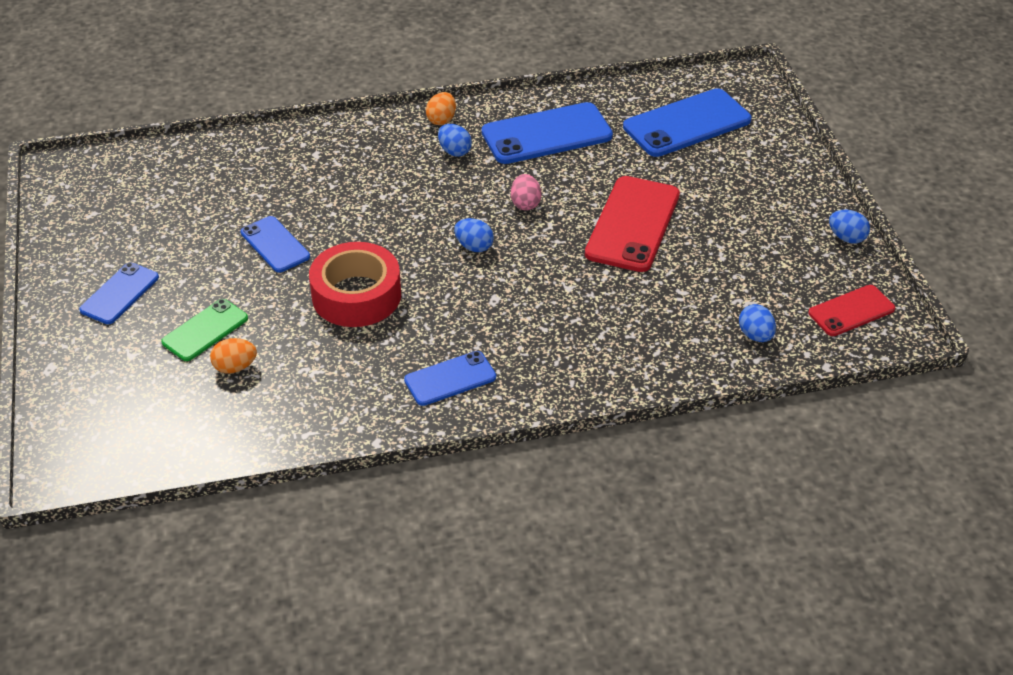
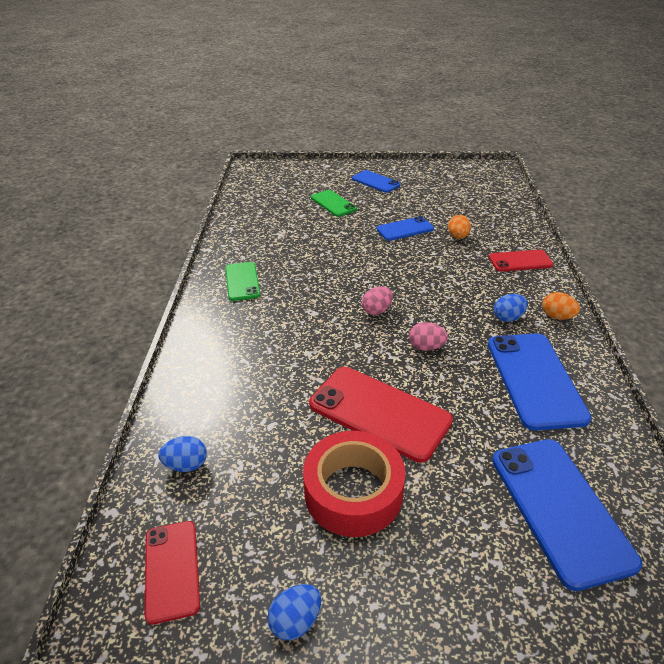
camera: 105 degrees right, 5 degrees down
(235, 367) = (297, 210): orange egg -> orange egg (458, 237)
(336, 144) = (520, 261): none -> red phone
(356, 295) = (342, 254): red tape -> red tape (353, 492)
(450, 379) = (242, 281): blue phone -> green phone
(474, 246) = (377, 310): blue egg -> pink egg

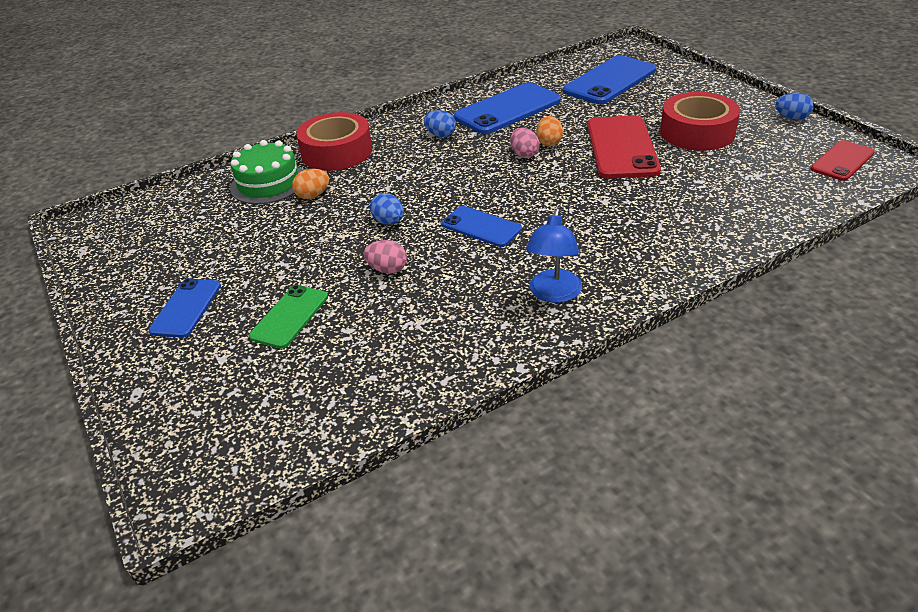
camera: 120 degrees left, 0 degrees up
(186, 465) = (786, 195): blue egg -> blue egg (389, 222)
(242, 281) = (553, 294): green phone -> blue lamp
(377, 310) = (502, 192): pink egg -> pink egg (387, 269)
(405, 229) = (322, 233): blue phone -> blue phone (481, 227)
(493, 225) = (268, 183): none -> green cake
(520, 261) = (337, 152): red phone -> red tape
(557, 316) = (416, 119): orange egg -> orange egg (549, 143)

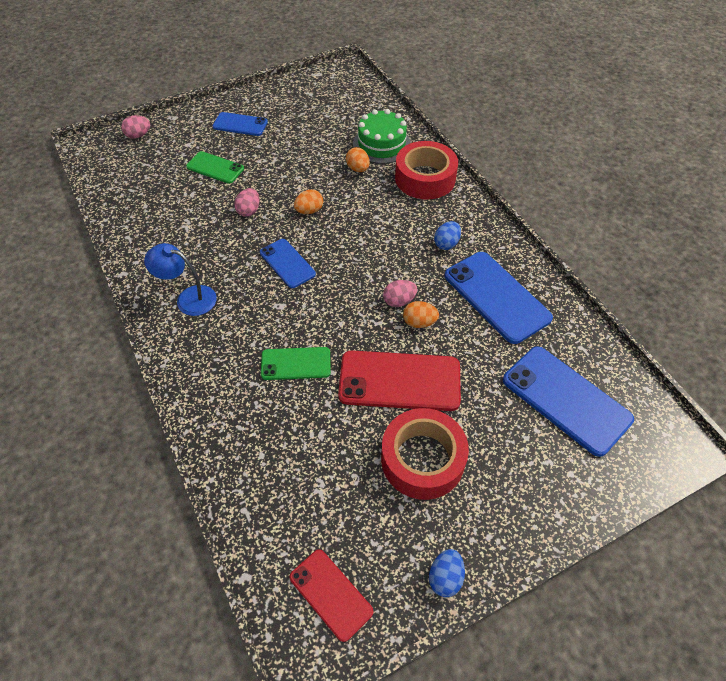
camera: 90 degrees right, 15 degrees up
(177, 429) = (138, 135): none -> pink egg
(389, 222) = (309, 211): blue egg -> orange egg
(481, 227) = (287, 263): blue phone -> blue phone turned 75 degrees counterclockwise
(624, 204) = (296, 364): none -> green phone

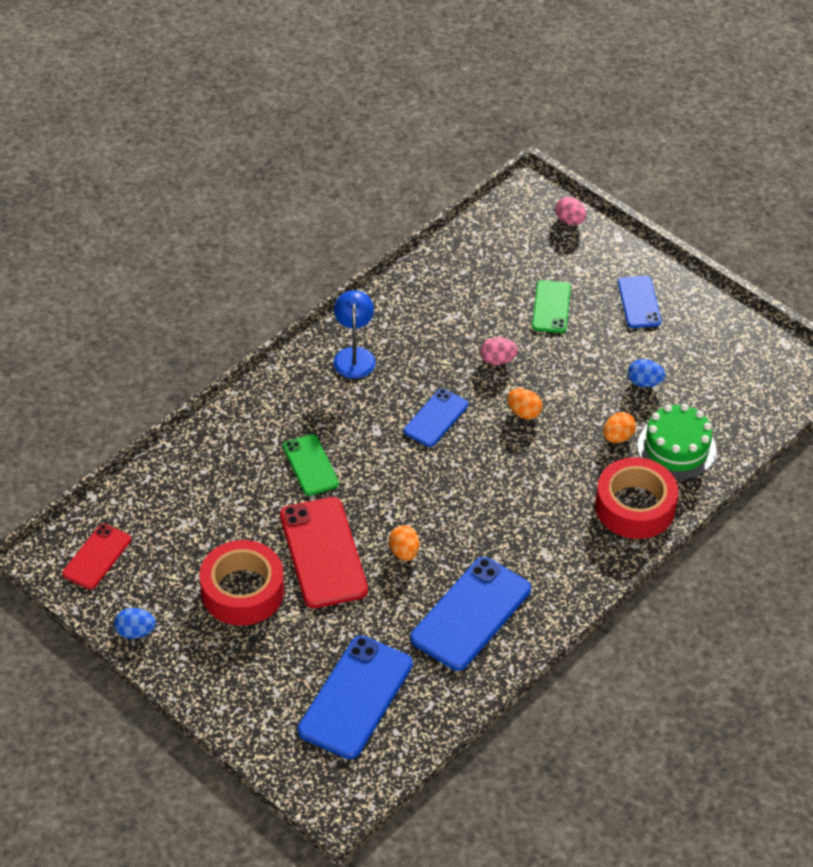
camera: 70 degrees right, 5 degrees down
(399, 301) = (426, 528): pink egg -> none
(446, 244) = (531, 551): blue egg -> blue egg (644, 382)

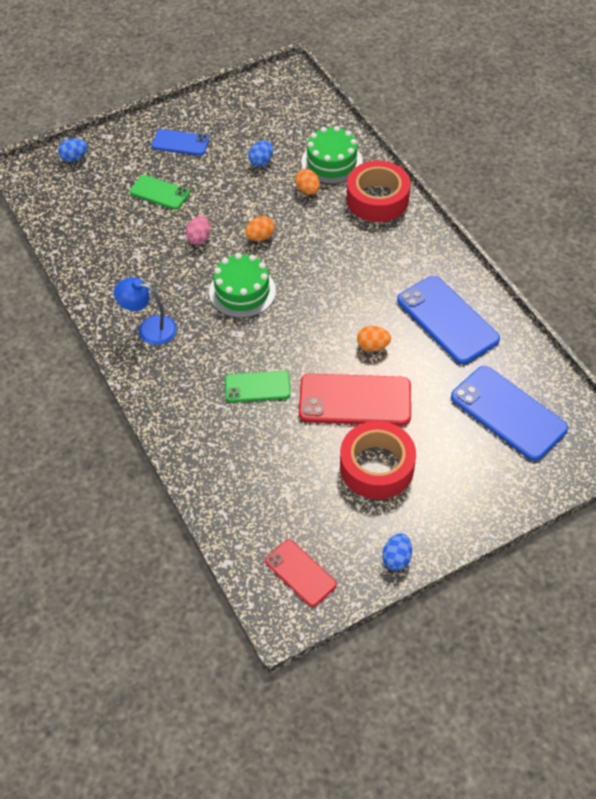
camera: 70 degrees left, 5 degrees up
(436, 418) = (242, 292): blue phone -> green cake
(570, 220) = (74, 158): pink egg -> blue egg

